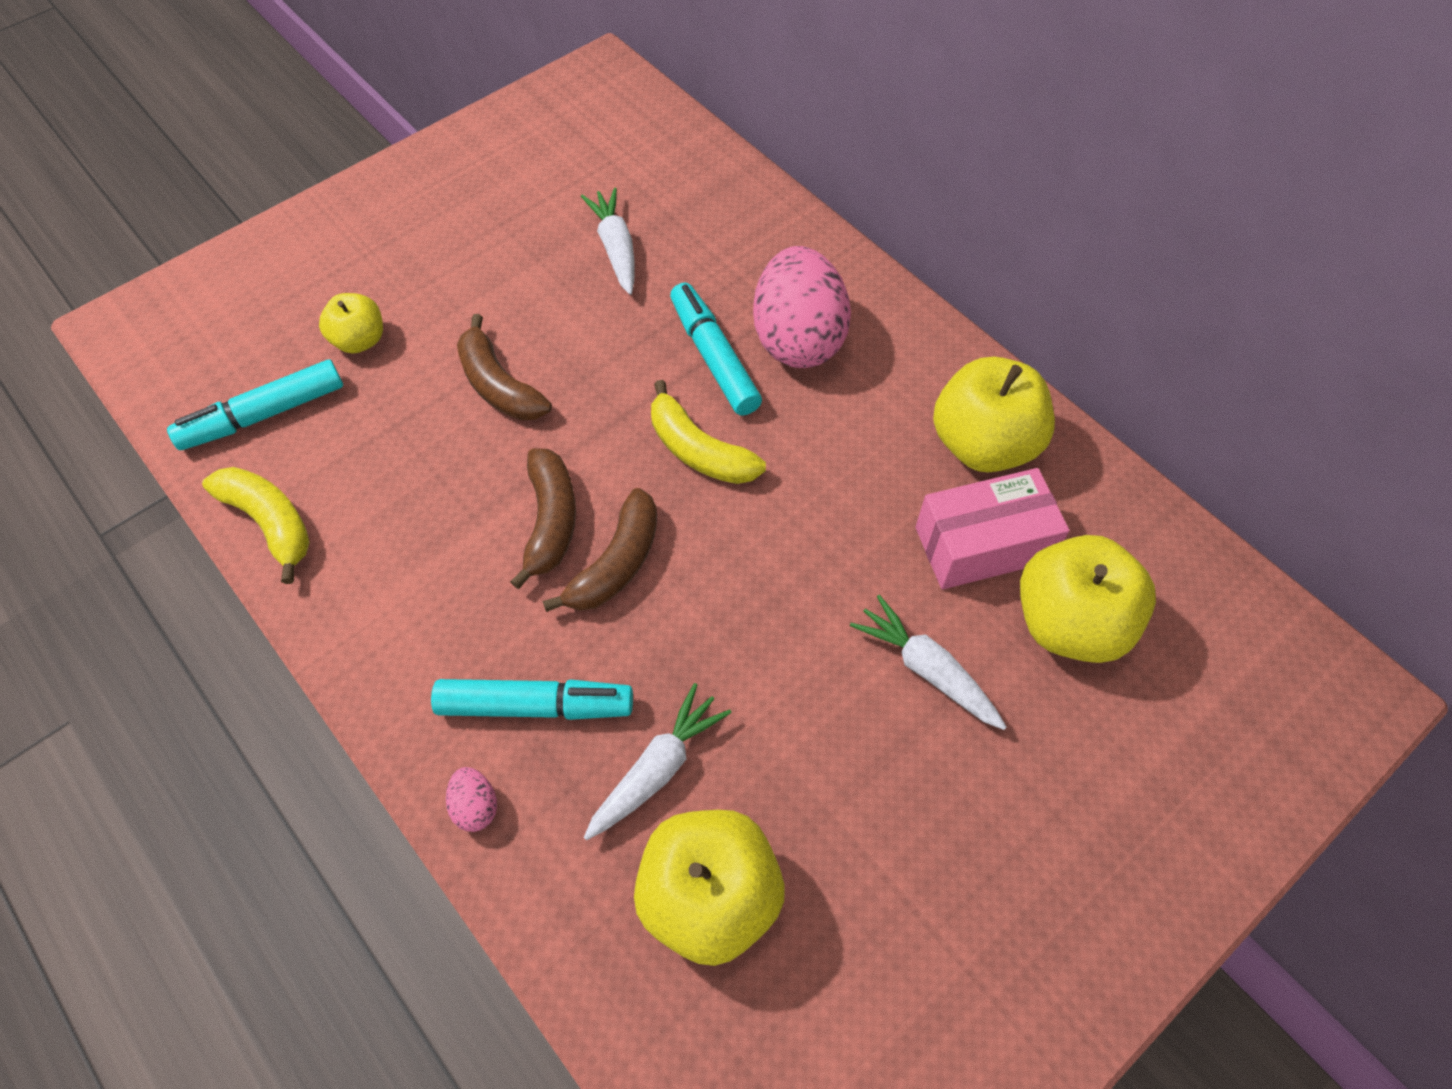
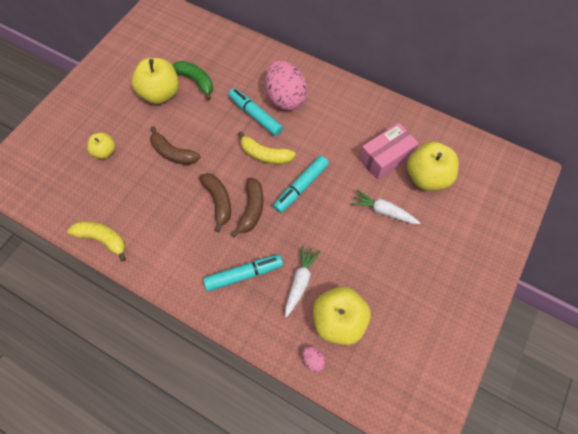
camera: 20 degrees left, 5 degrees up
(263, 415) = (78, 196): turquoise marker -> turquoise marker (301, 187)
(475, 806) = (237, 320): pink egg -> pink egg (313, 360)
(615, 248) = (196, 81): white carrot -> green banana
(983, 444) = (371, 119): yellow apple -> yellow apple (160, 94)

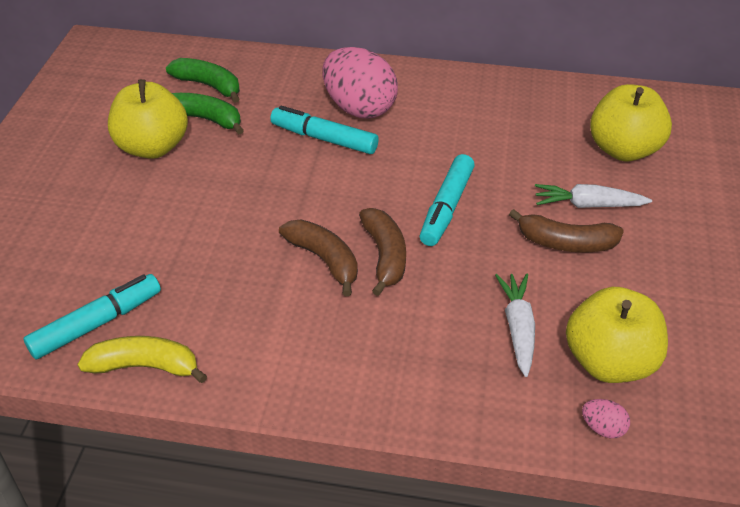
camera: 20 degrees left, 20 degrees down
(105, 152) = (91, 244): yellow apple -> none
(173, 153) = (213, 216): brown banana -> brown banana (565, 243)
(208, 56) = (209, 86): none -> green banana
(244, 274) = (421, 345): turquoise marker -> turquoise marker (97, 323)
(265, 155) = (366, 182): yellow banana -> none
(385, 158) = (550, 142): pink box -> none

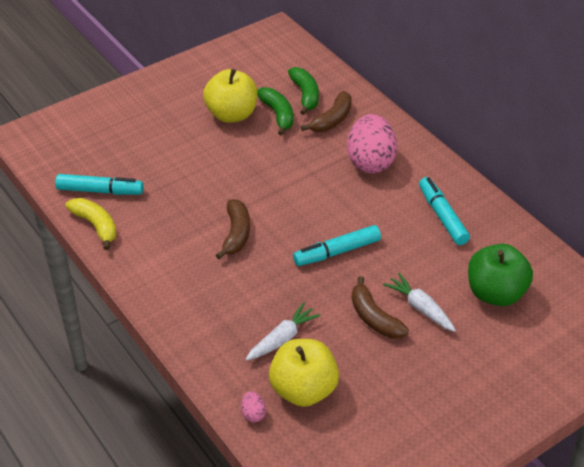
camera: 45 degrees right, 0 degrees up
(324, 138) = (325, 167): turquoise marker -> turquoise marker (442, 216)
(385, 256) = (268, 254): brown banana -> brown banana (332, 120)
(623, 149) = (495, 293): yellow apple -> green apple

